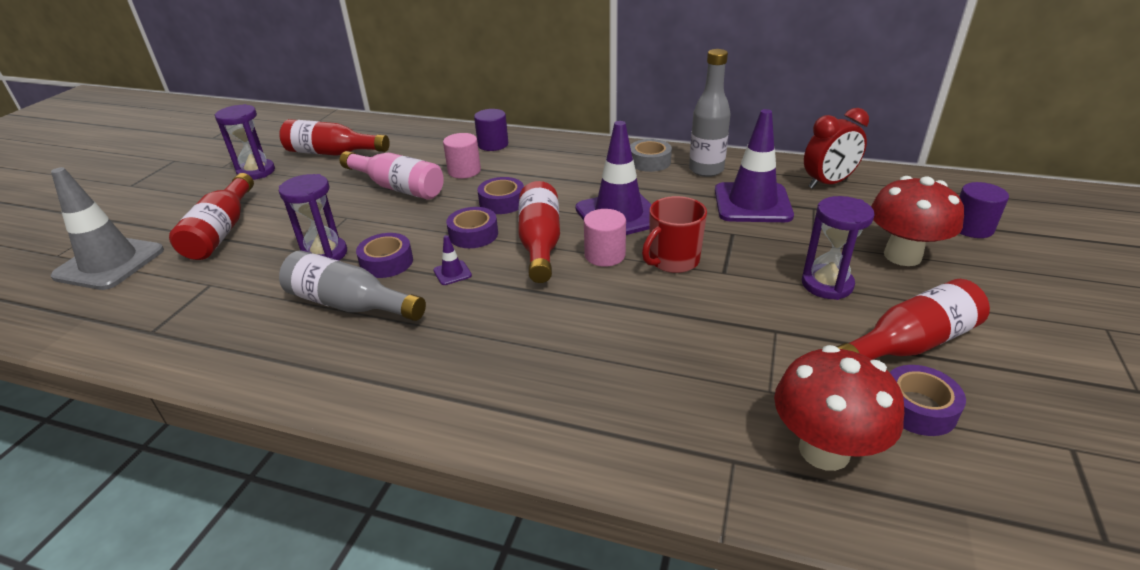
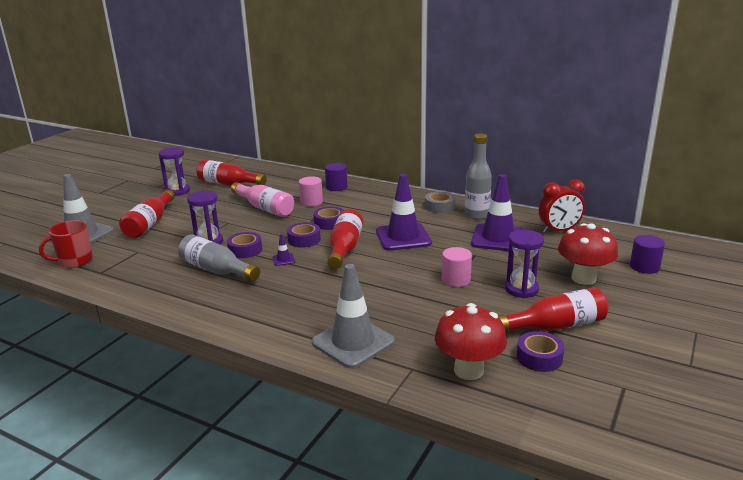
camera: 10 degrees right, 10 degrees down
(605, 255) = (383, 259): pink cylinder -> pink cylinder (456, 280)
(616, 419) = (353, 342): none -> grey traffic cone
(673, 261) = (426, 266): red mug -> red mug (74, 261)

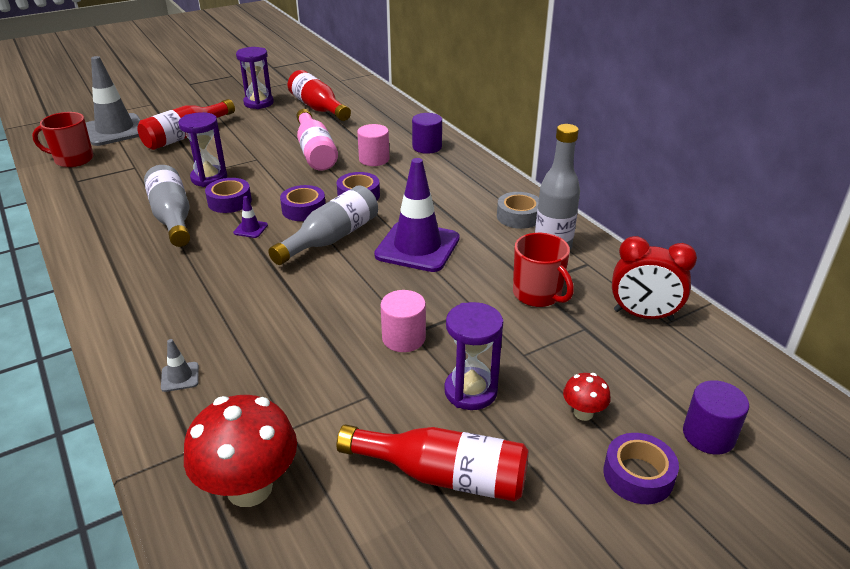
camera: 30 degrees right, 10 degrees up
(345, 248) = (331, 238): red bottle -> grey bottle
(353, 342) = (180, 377): grey traffic cone -> grey traffic cone, size x0.40
(498, 238) = (538, 294): purple traffic cone -> red mug
(539, 357) = (359, 517): purple tape -> purple tape (638, 475)
(583, 278) = (583, 413): red mushroom -> red mushroom, size x0.48

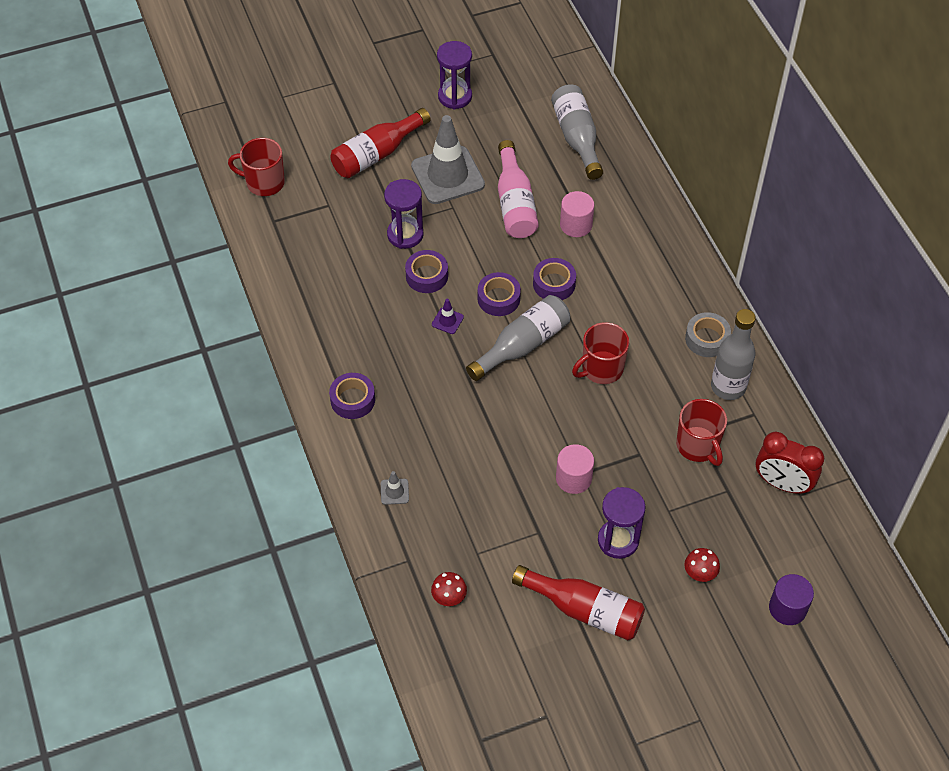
camera: 10 degrees right, 20 degrees up
(115, 130) = (300, 133): grey traffic cone -> grey traffic cone (447, 175)
(172, 218) = (373, 293): grey bottle -> grey bottle (577, 138)
(249, 488) = (449, 598): red mushroom -> red mushroom, size x0.48
(318, 108) = (522, 116): red bottle -> none
(417, 247) = (601, 369): purple traffic cone -> red mug
(427, 147) = (635, 210): purple cylinder -> none
(638, 475) = (722, 632): purple tape -> purple tape (352, 400)

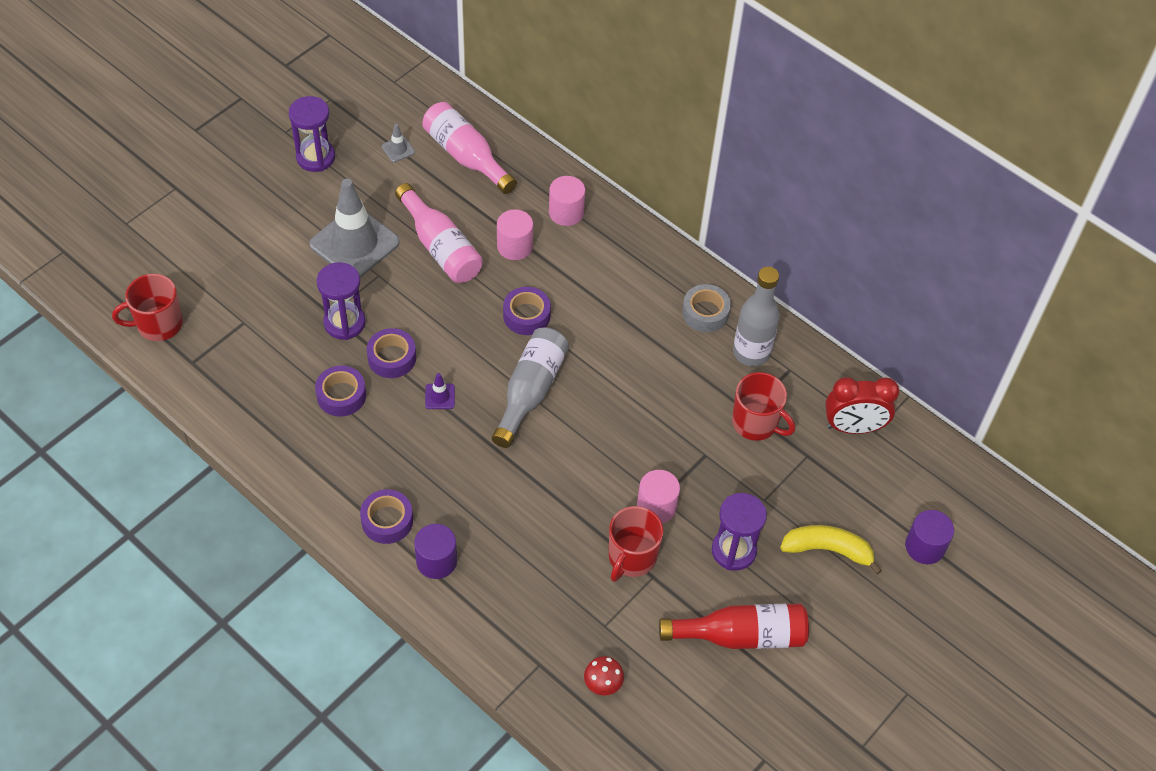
camera: 30 degrees left, 0 degrees up
(373, 446) = (436, 561): none -> purple cylinder
(377, 154) = (266, 248): red bottle -> none
(394, 491) = (485, 599): grey traffic cone -> grey traffic cone (398, 149)
(498, 298) = (479, 352): purple tape -> purple tape (341, 395)
(577, 138) = (466, 156): grey bottle -> pink bottle
(601, 369) = (621, 384): red mug -> red mug (631, 557)
(635, 213) = (566, 212): none -> pink cylinder
(699, 574) = (827, 550): red mushroom -> yellow banana

